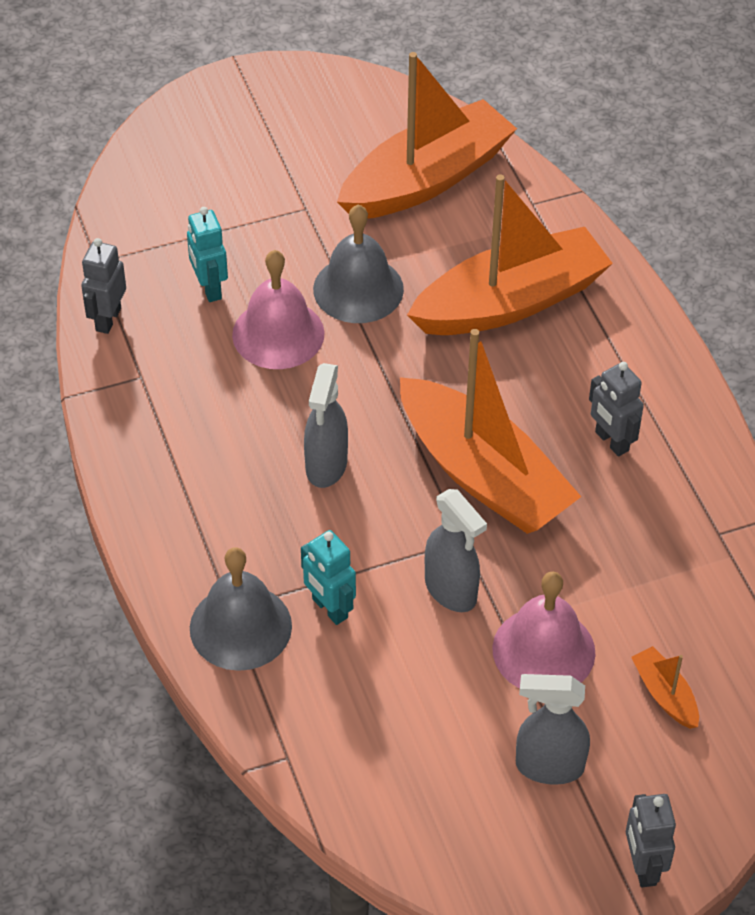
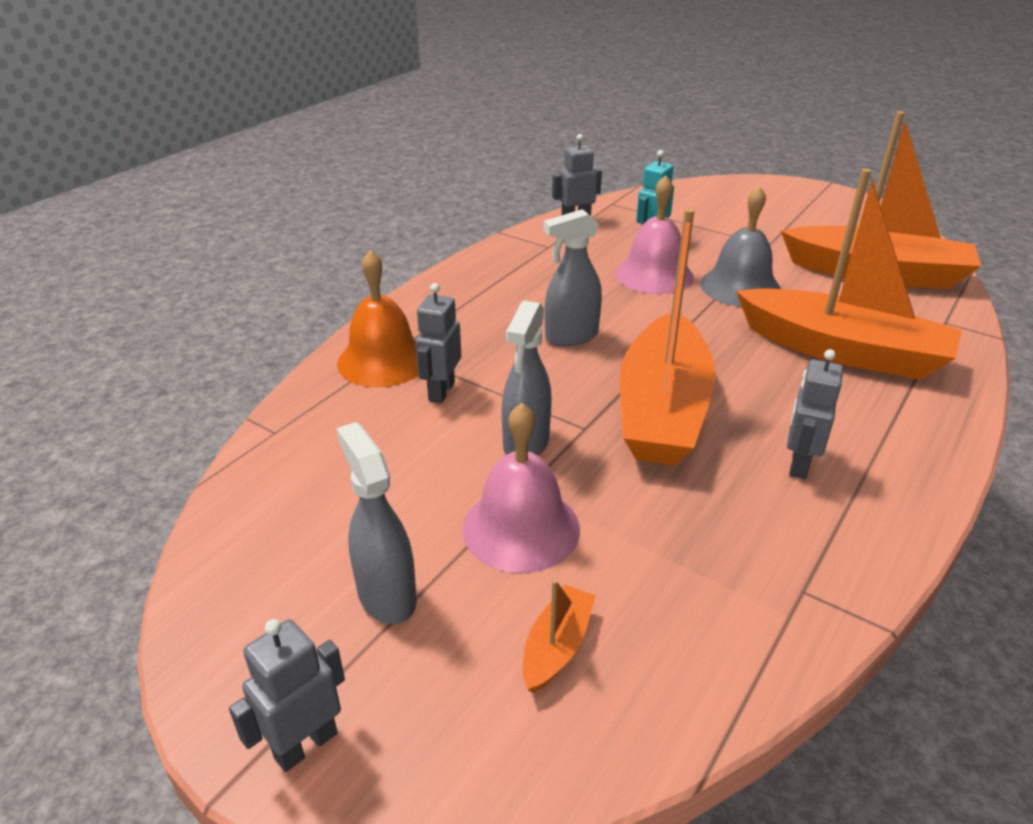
camera: 55 degrees right, 15 degrees down
(240, 627) = (383, 360): grey bell -> orange bell
(329, 608) = (441, 391): turquoise robot -> grey robot

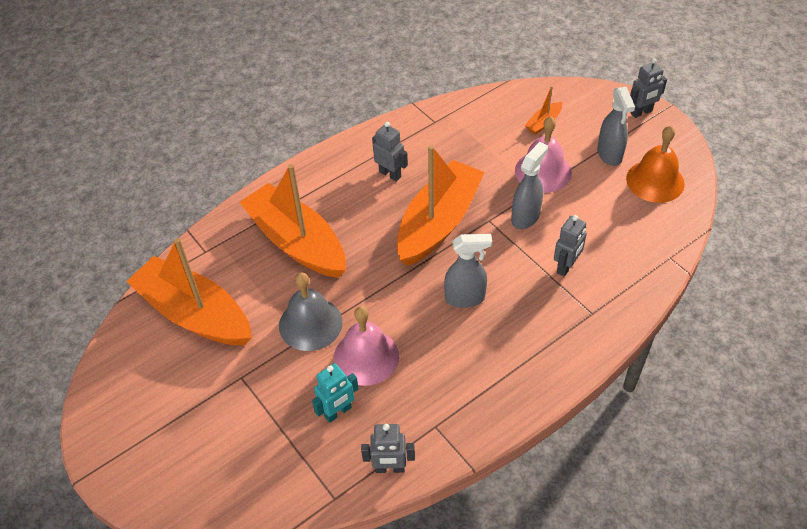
camera: 160 degrees left, 15 degrees up
(383, 360) = (601, 304): orange bell -> orange bell (655, 181)
(798, 464) = (390, 174): grey robot -> grey robot turned 90 degrees counterclockwise

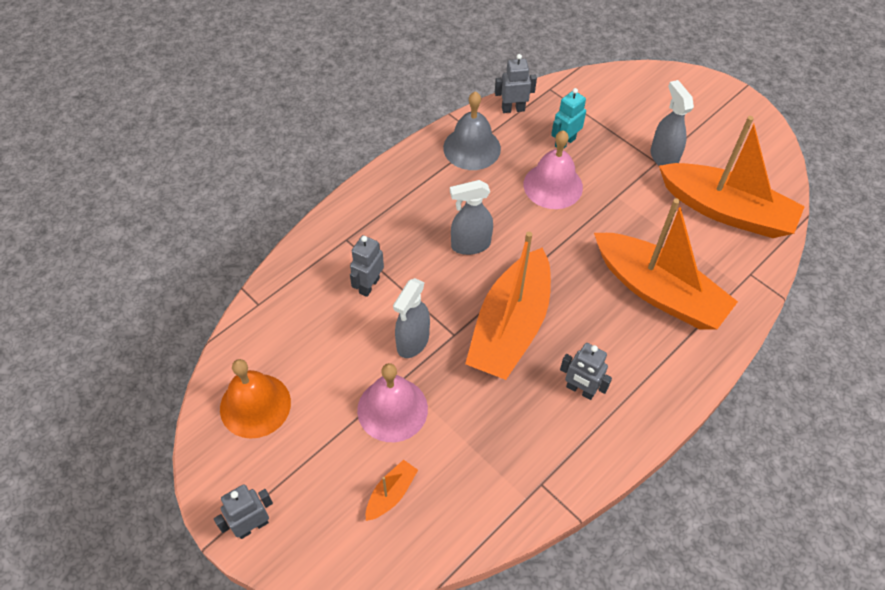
camera: 170 degrees right, 5 degrees up
(310, 323) = (613, 210): grey bell -> grey bell (472, 148)
(609, 155) = (306, 443): grey spray bottle -> grey spray bottle (663, 157)

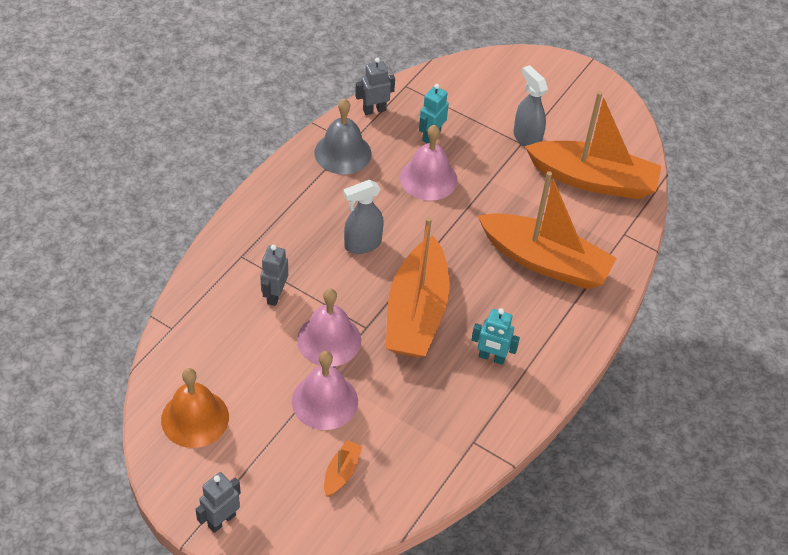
camera: 15 degrees left, 5 degrees down
(412, 342) = (329, 340): grey spray bottle -> pink bell
(580, 390) = (491, 357): grey robot -> turquoise robot

